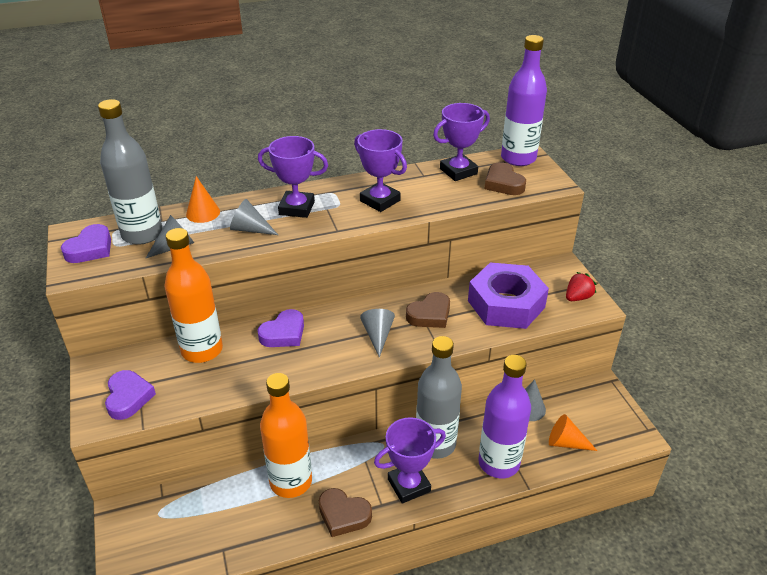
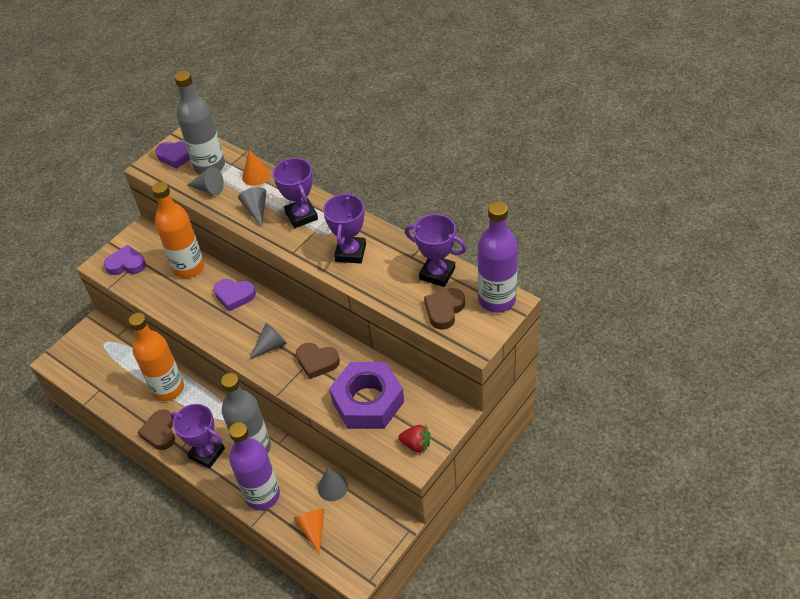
camera: 60 degrees right, 10 degrees up
(128, 397) = (126, 264): purple heart -> purple heart turned 135 degrees counterclockwise

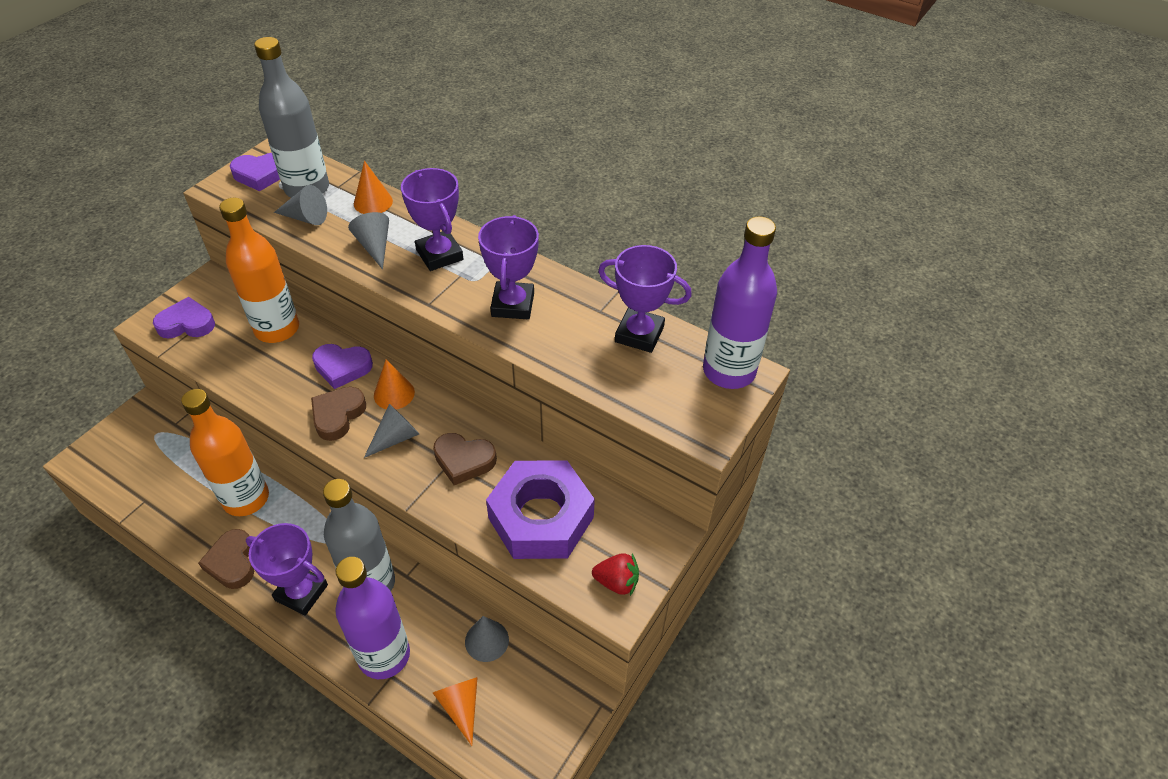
camera: 10 degrees left, 0 degrees up
(270, 314) = (394, 394): none -> orange cone
(444, 310) = (655, 385): brown heart -> brown heart (338, 415)

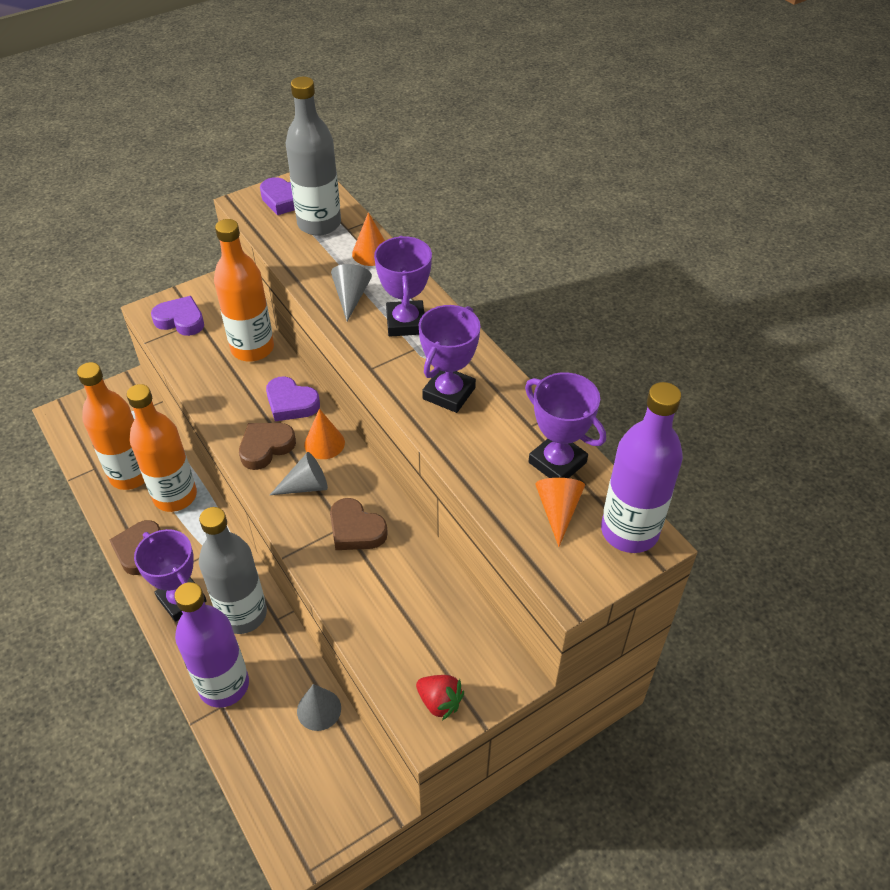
camera: 25 degrees right, 0 degrees up
(188, 494) = (130, 475): none -> orange bottle
(306, 218) = (304, 252): grey cone -> none
(460, 706) = (267, 760): orange cone -> orange cone (558, 510)
(541, 518) = (399, 611): purple nut -> none

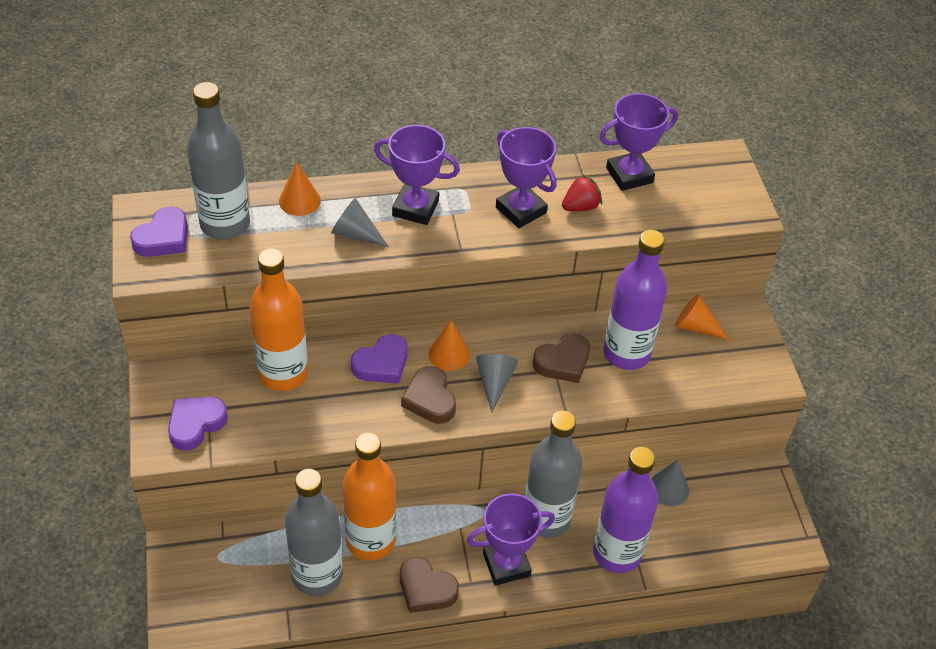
camera: 70 degrees left, 0 degrees up
(130, 475) = (317, 575): orange bottle -> grey bottle
(439, 702) = (752, 362): red strawberry -> red strawberry (580, 207)
(558, 510) = (676, 192): orange cone -> orange cone (695, 326)
(629, 531) = (712, 163): purple bottle -> purple bottle (626, 353)

